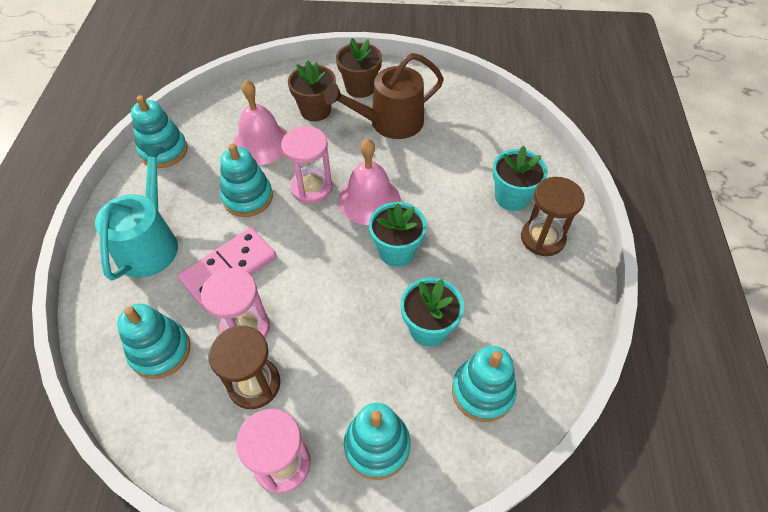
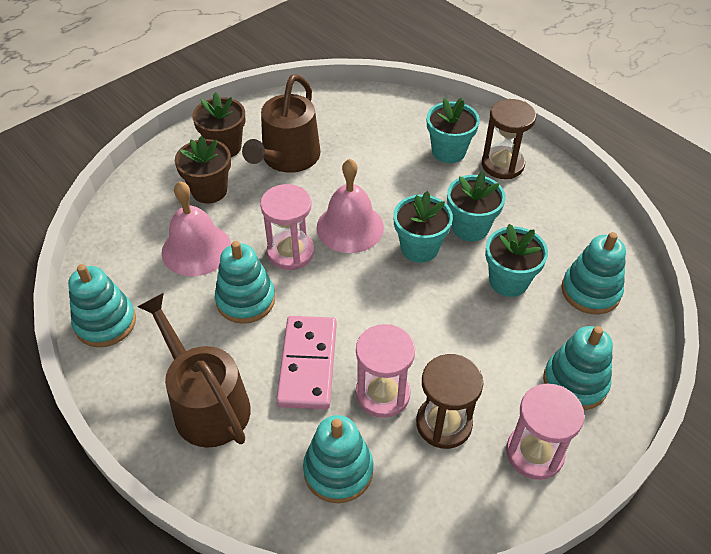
camera: 45 degrees left, 5 degrees down
(150, 243) = (206, 404): turquoise watering can -> brown watering can
(453, 266) = (470, 227): none -> turquoise flower pot

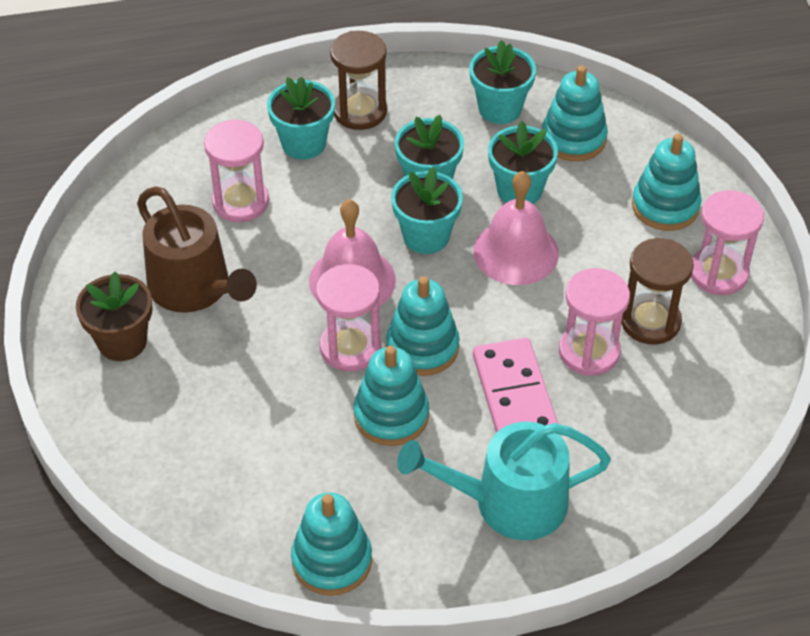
camera: 60 degrees left, 0 degrees up
(196, 249) = (279, 433): pink bell -> pink bell (516, 252)
(206, 404) = (509, 502): brown watering can -> turquoise watering can
(209, 190) = (189, 385): brown flower pot -> none
(307, 364) = (514, 396): pink domino -> pink domino turned 45 degrees clockwise
(338, 470) = (652, 424): turquoise stacking toy -> turquoise stacking toy (422, 347)
(374, 146) = (240, 202): none -> pink hourglass
(578, 235) = (500, 108): none -> turquoise flower pot

